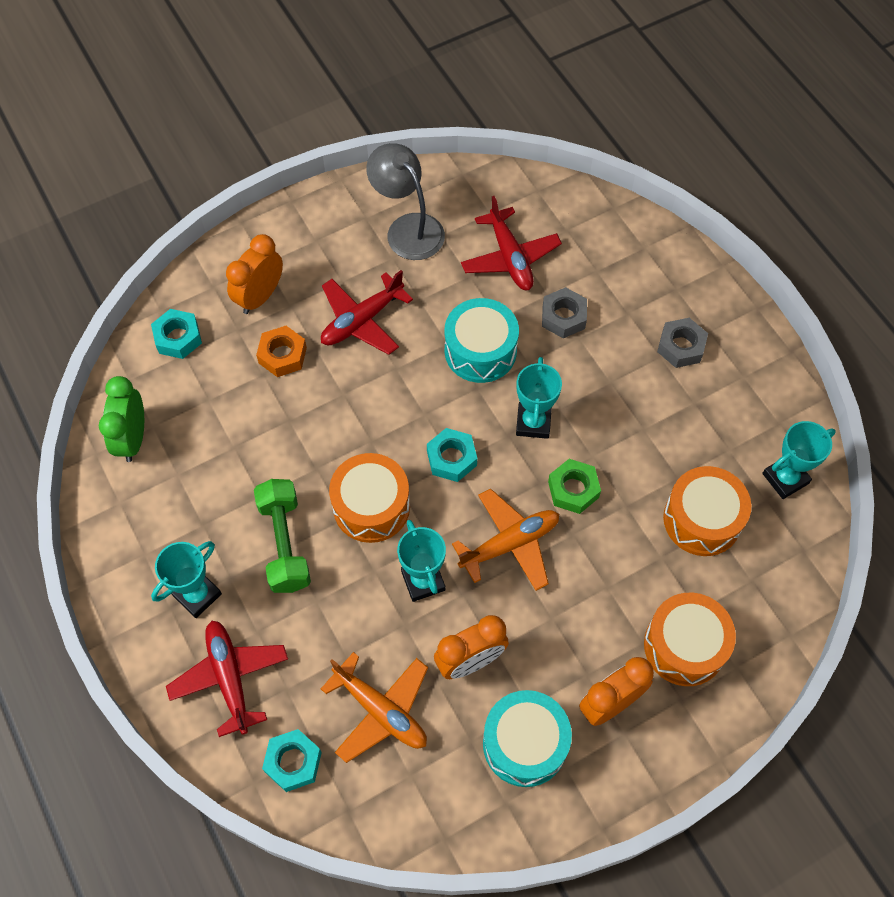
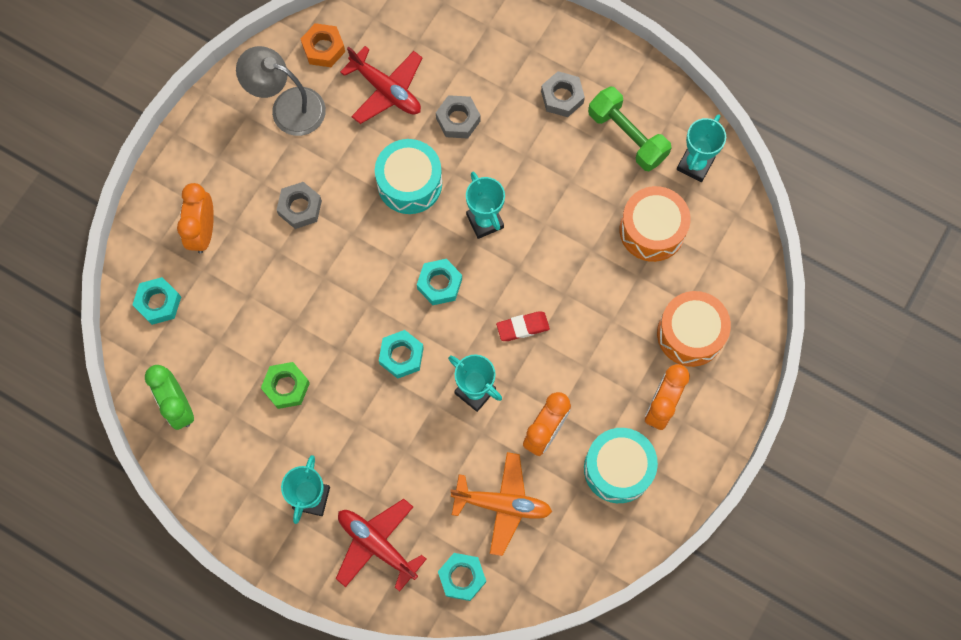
camera: 30 degrees left, 10 degrees up
(282, 355) = (254, 272): orange nut -> orange nut (323, 48)
(284, 543) = (353, 422): green dumbbell -> green dumbbell (627, 136)
(362, 320) = (300, 208): red plane -> grey nut
(371, 506) = (401, 356): orange drum -> turquoise nut
(510, 544) = (522, 327): orange plane -> red eraser
(573, 489) = (545, 258): green nut -> green nut (286, 387)

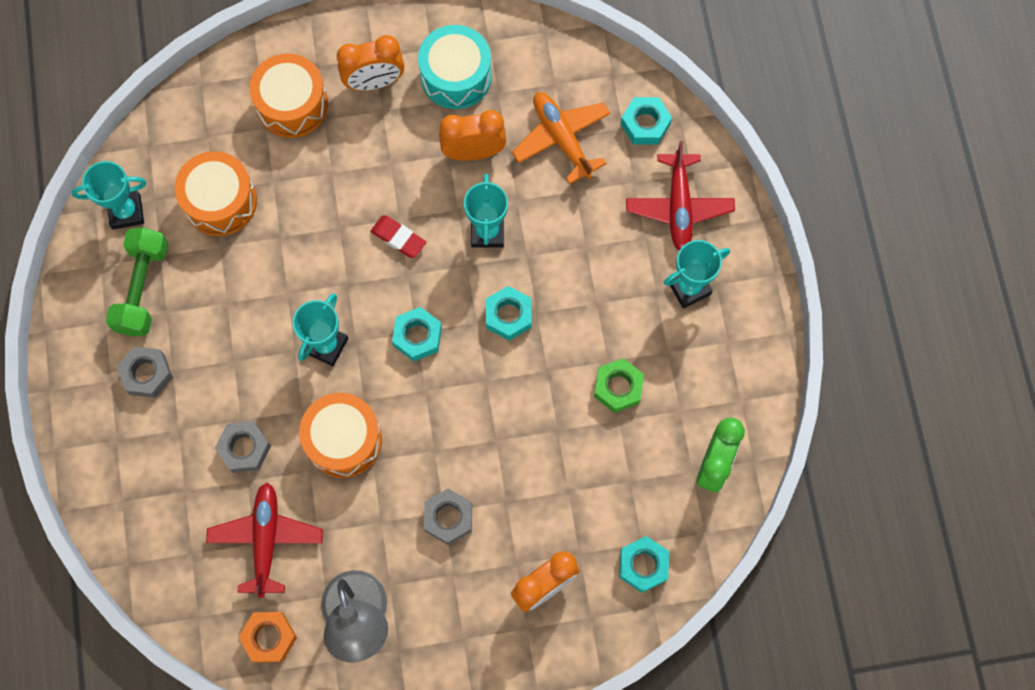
camera: 130 degrees left, 0 degrees up
(409, 183) = (343, 440): turquoise drum -> orange drum

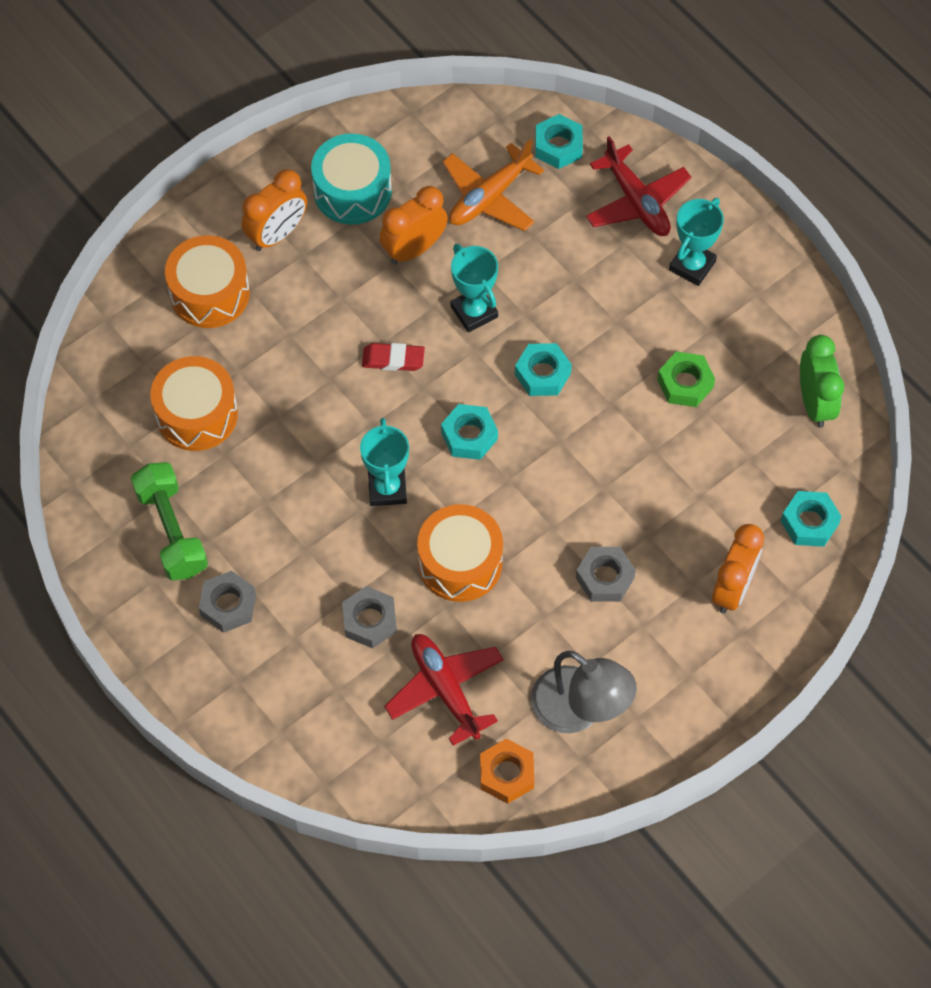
camera: 30 degrees left, 10 degrees down
(126, 212) = (108, 471): turquoise trophy -> none
(562, 139) = (489, 197): orange plane -> orange plane turned 75 degrees counterclockwise

